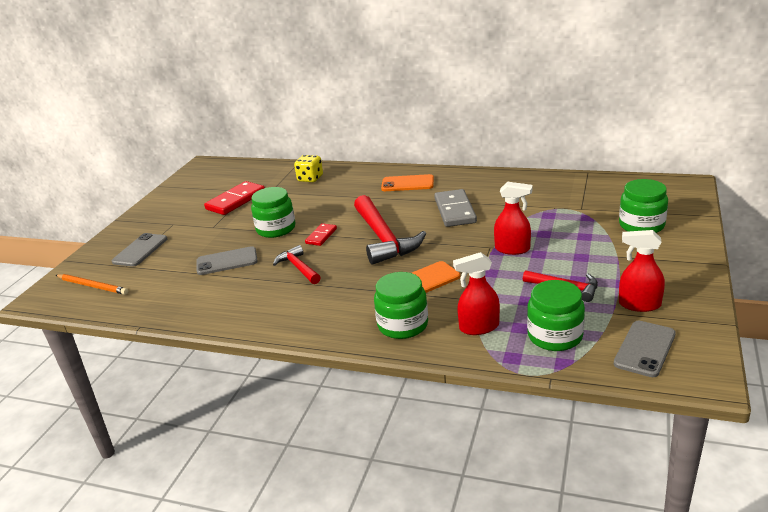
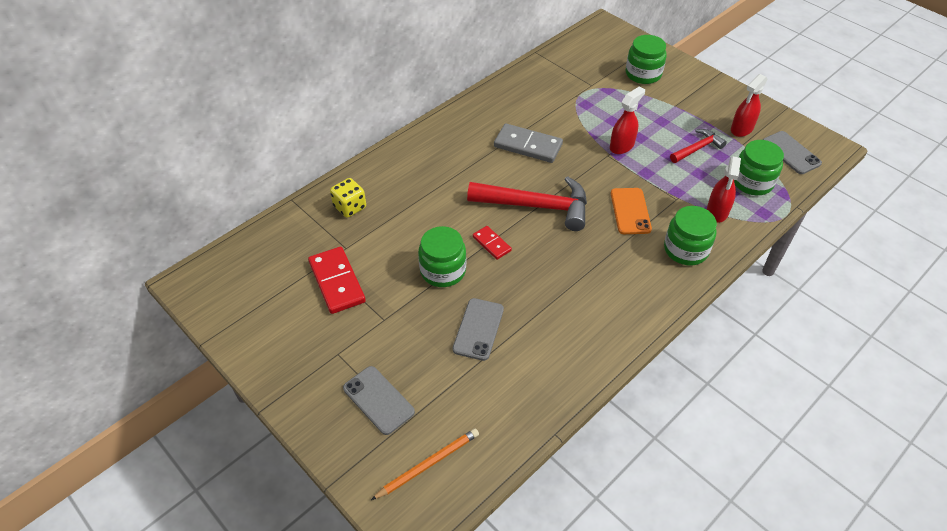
camera: 65 degrees left, 20 degrees up
(298, 267) = (539, 280): red hammer -> none
(407, 184) = (443, 149): orange phone -> none

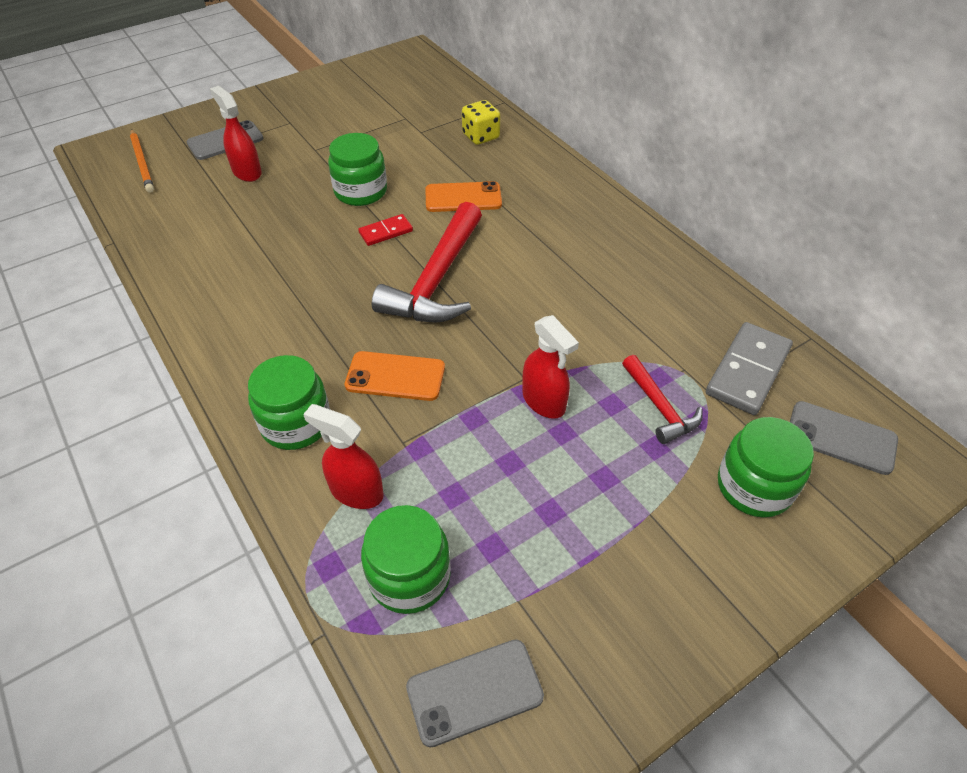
camera: 100 degrees right, 0 degrees up
(337, 282) = (376, 125): red domino -> none
(438, 206) = (463, 197): none -> orange phone
(478, 329) = (268, 207): grey phone -> grey phone (841, 438)
(528, 146) = (561, 290): grey domino -> grey domino (747, 371)
(697, 148) = (519, 513): red hammer -> red hammer (660, 407)
(741, 129) = (565, 616): red spray bottle -> red spray bottle (246, 172)

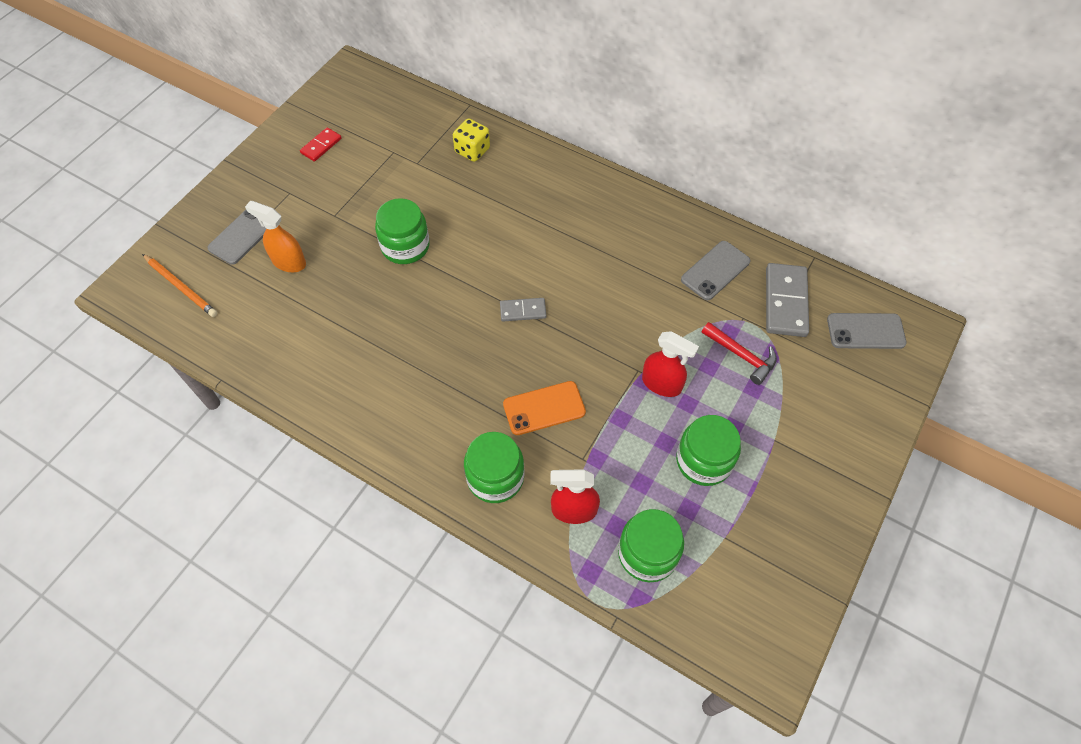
camera: 25 degrees left, 10 degrees up
(246, 172) = (288, 262): red spray bottle -> orange spray bottle
(386, 232) = (453, 280): red domino -> red domino (321, 146)
(436, 280) = (523, 311): red hammer -> grey domino
(463, 197) = (496, 221): orange phone -> none
(474, 692) = (732, 608): grey phone -> grey phone (715, 270)
(754, 486) = (828, 391): green jar -> green jar (704, 461)

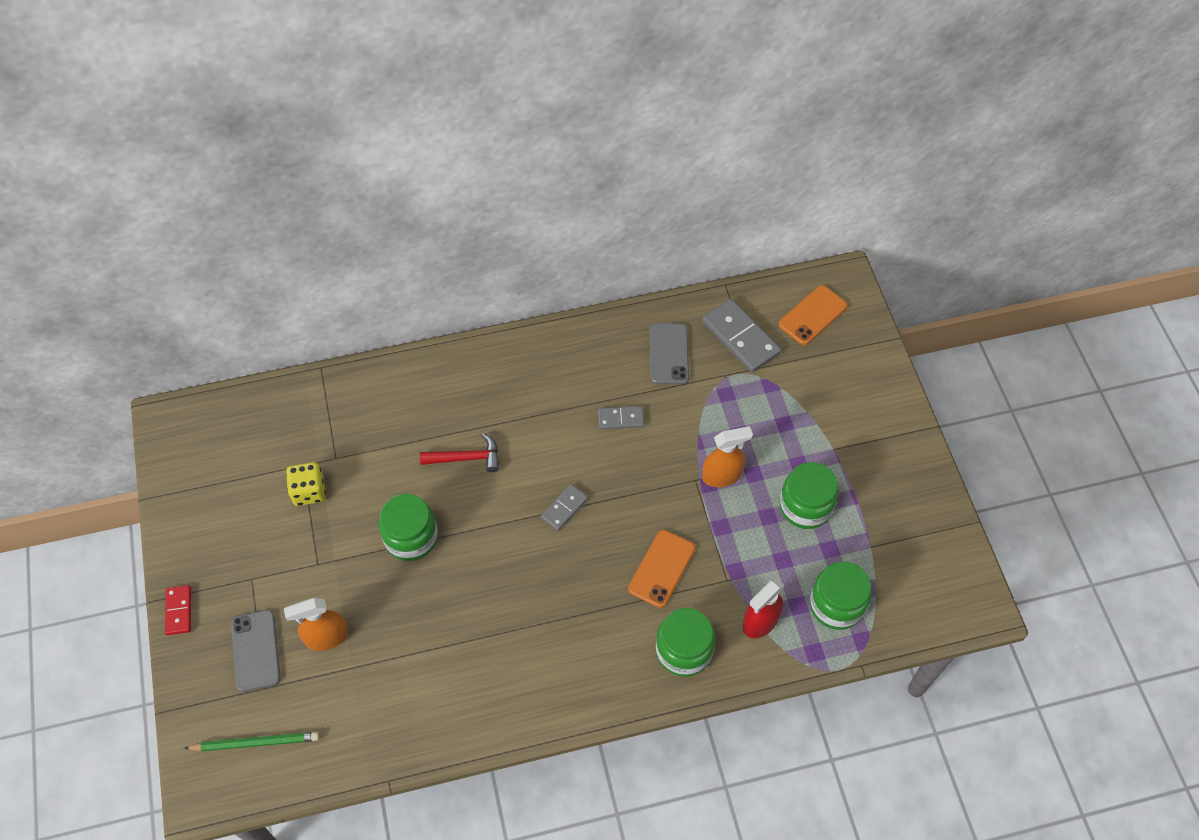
camera: 45 degrees left, 0 degrees up
(181, 287) = (256, 742): orange pencil -> green pencil
(321, 146) = (229, 513): red domino -> red domino (179, 611)
(472, 150) = (371, 408): yellow dice -> yellow dice (309, 491)
(629, 285) = (621, 419): none -> grey domino
(662, 384) = (722, 475): red spray bottle -> orange spray bottle
(742, 356) = (753, 405): red hammer -> red hammer (466, 458)
(865, 331) = (812, 315): grey phone -> orange phone

